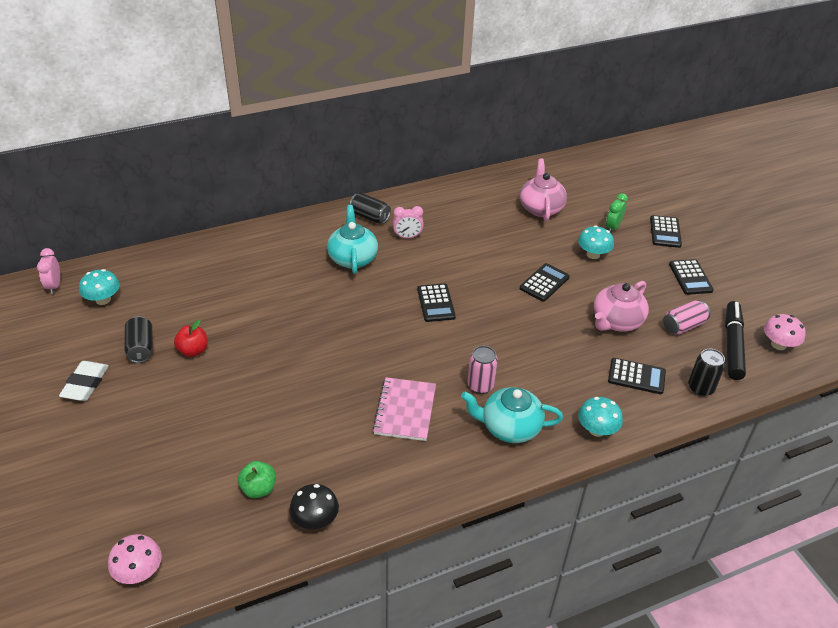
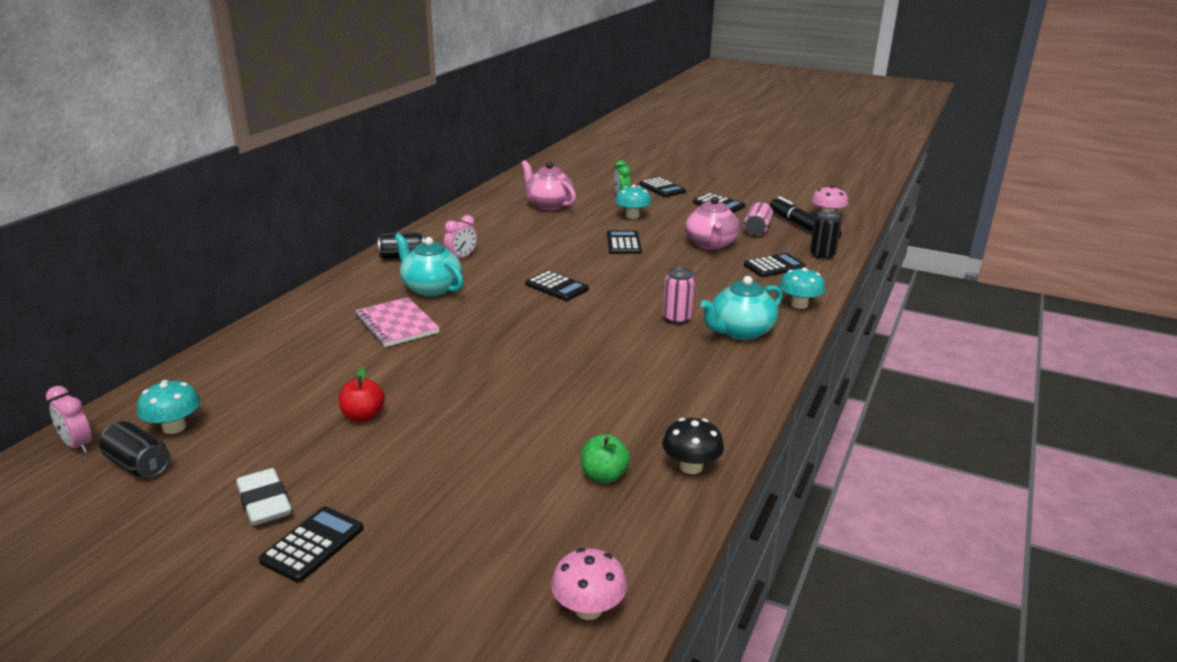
camera: 40 degrees left, 15 degrees down
(75, 429) = (312, 545): none -> black calculator
(141, 348) = (293, 442): black can -> black can (138, 465)
(405, 410) = (644, 360): pink notebook -> pink notebook (396, 324)

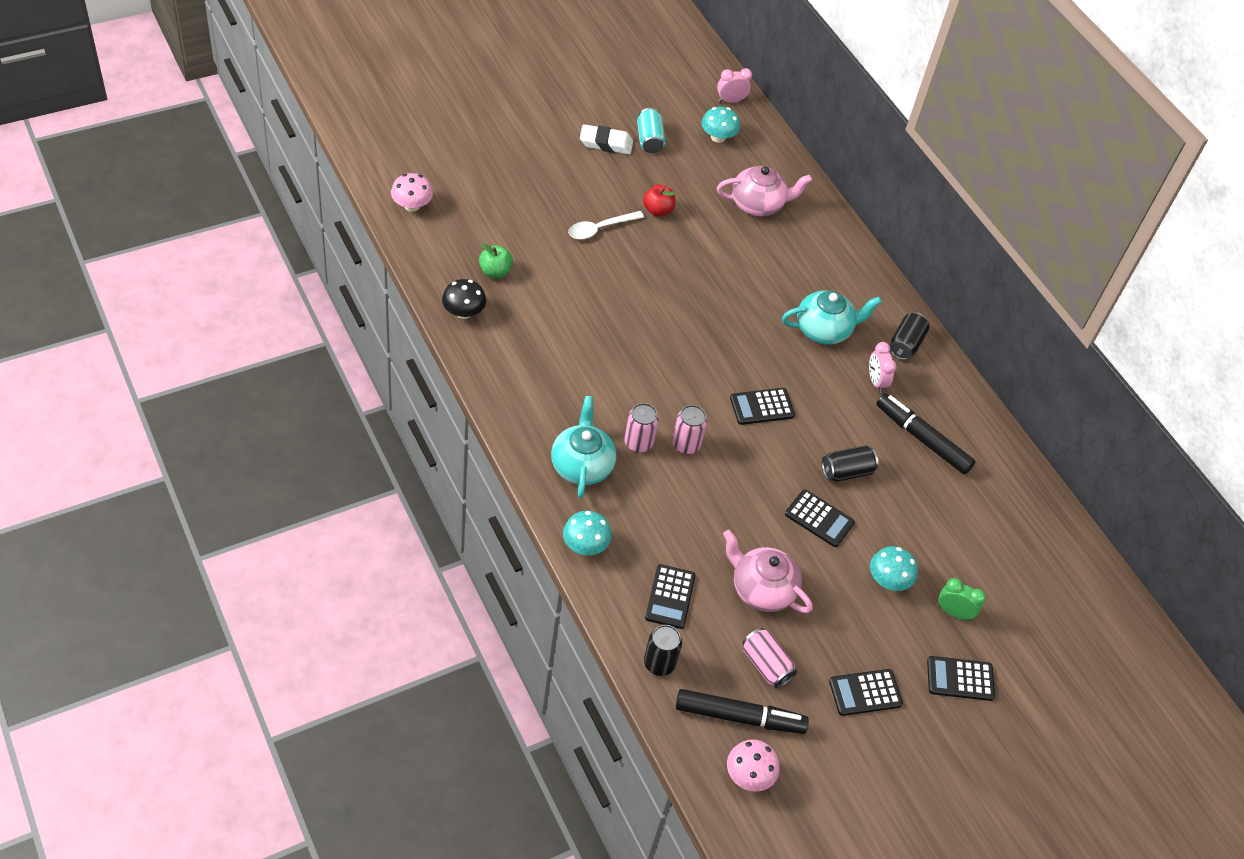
camera: 120 degrees right, 25 degrees up
(138, 465) = (687, 115): black can -> black can (846, 472)
(225, 472) = (649, 140): none -> turquoise can
(312, 545) = (553, 145): black calculator -> none
(396, 324) = (773, 281): pink notebook -> none
(440, 439) = (600, 229): none -> white spoon
(495, 232) = (922, 439): none -> black marker
(548, 205) = (974, 529): pink teapot -> pink teapot (758, 204)
(644, 301) = (686, 444): none -> pink can

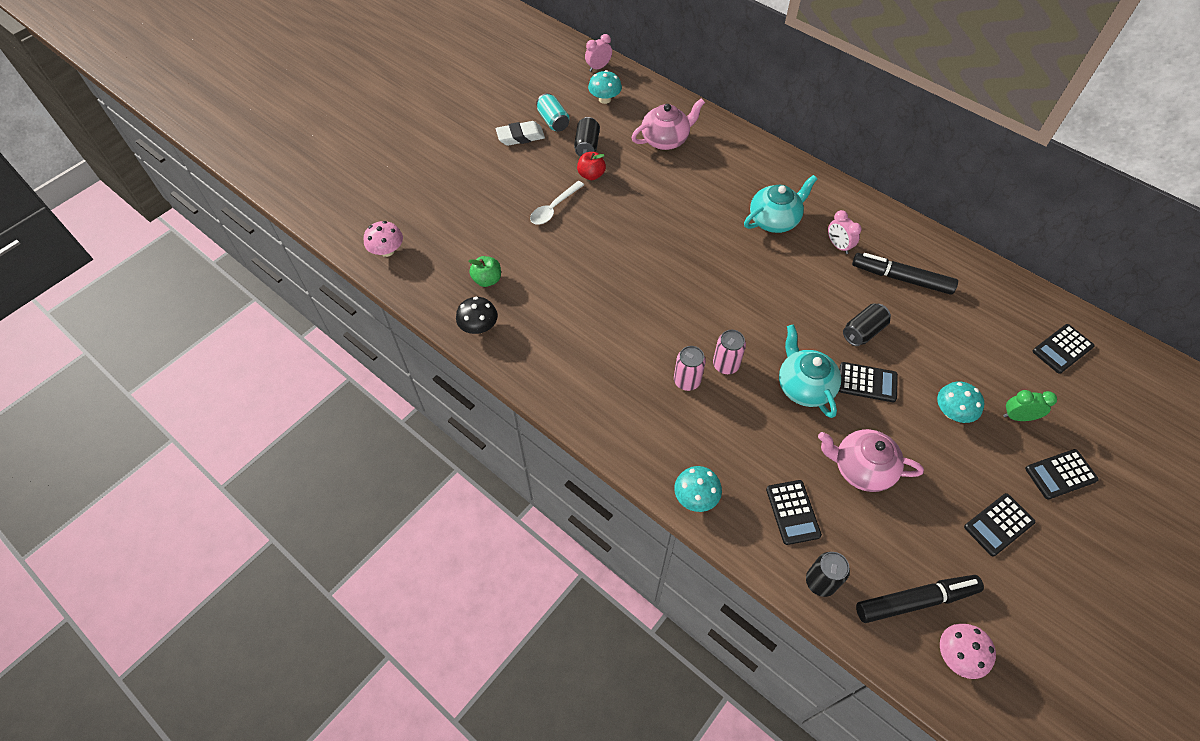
camera: 15 degrees left, 5 degrees up
(582, 465) = (652, 422): turquoise teapot -> turquoise teapot (804, 386)
(762, 407) = (765, 305): black calculator -> black calculator (1062, 349)
(766, 665) = (907, 538): pink can -> none
(905, 344) = (841, 206): black can -> black can (587, 146)

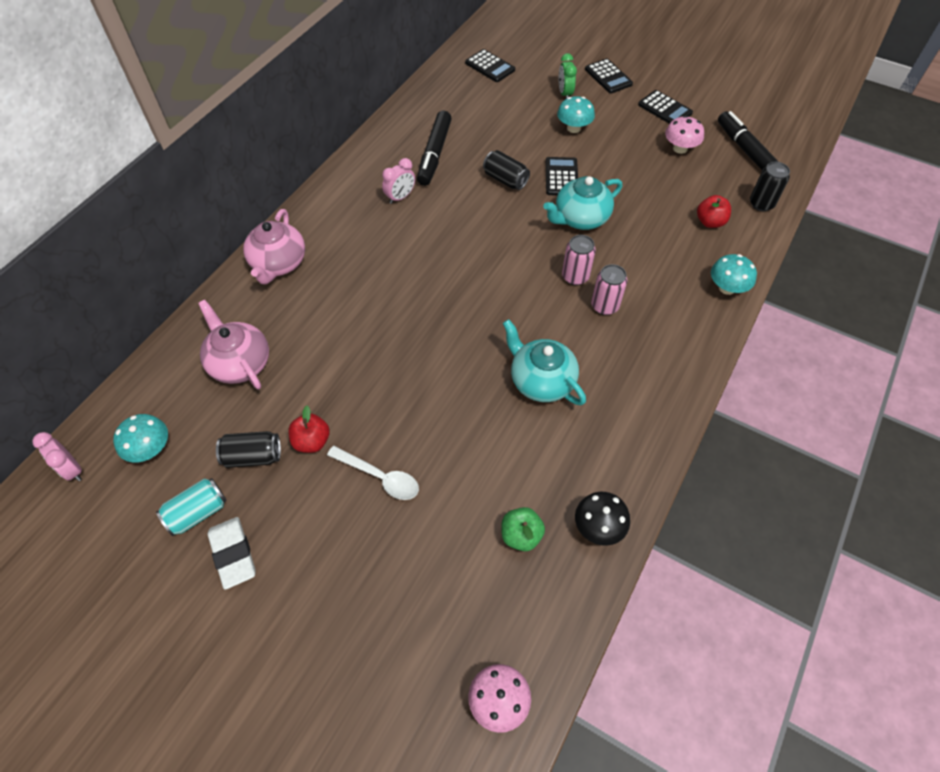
camera: 100 degrees left, 0 degrees up
(774, 220) = (371, 248): turquoise teapot -> turquoise teapot (541, 380)
(792, 512) = (710, 222): black calculator -> red apple
(861, 468) = (649, 181): pink teapot -> pink teapot (278, 263)
(957, 655) = (776, 134): pink mushroom -> pink mushroom (680, 148)

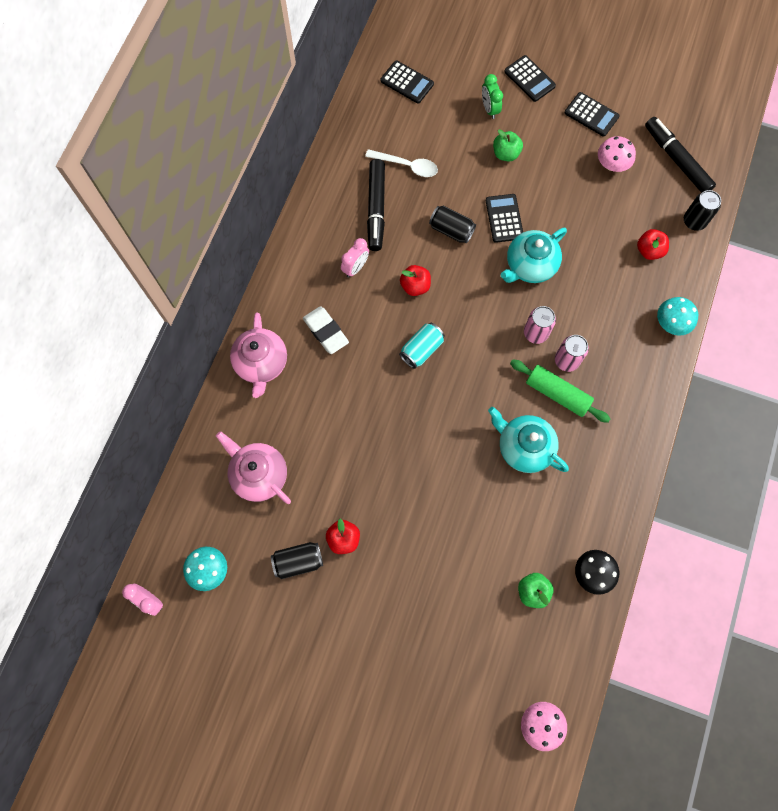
camera: 10 degrees left, 15 degrees up
(198, 512) = (268, 619): turquoise can -> turquoise can (421, 349)
(233, 554) = (309, 648): white eraser -> white eraser (326, 332)
(379, 477) = (408, 561): white spoon -> white spoon (406, 166)
(457, 220) = (415, 286): none -> red apple
(573, 128) = (505, 154): turquoise mushroom -> green apple
(589, 335) = (557, 394): none -> green rolling pin

